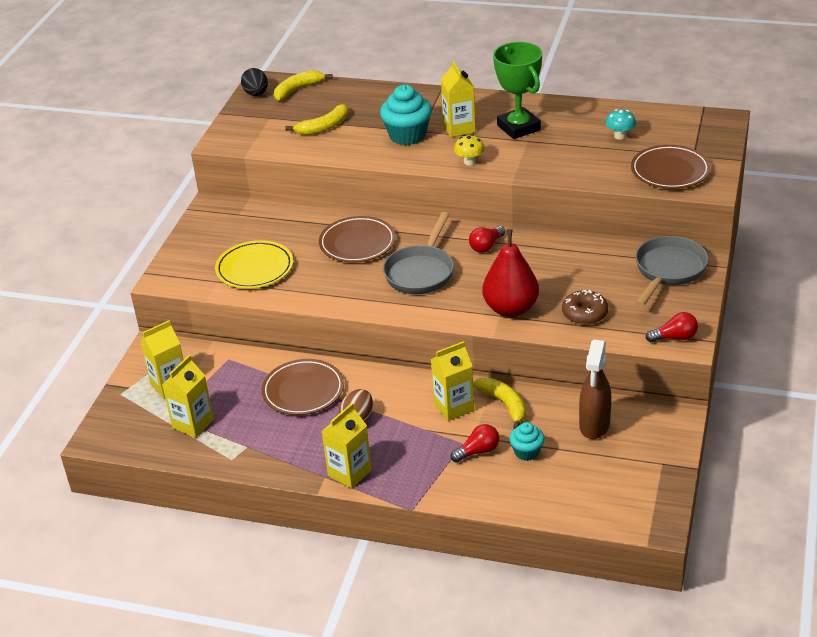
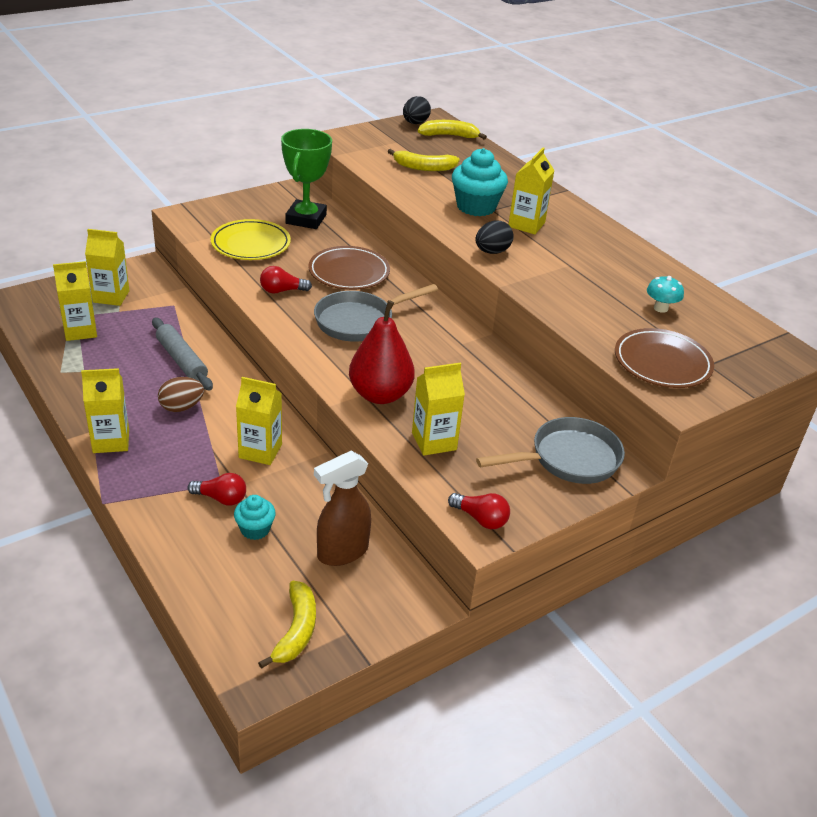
camera: 35 degrees right, 0 degrees up
(303, 391) = (182, 360): brown plate -> grey rolling pin
(469, 162) = (492, 252): yellow mushroom -> black egg
(486, 246) = (441, 336): red light bulb -> red light bulb (282, 291)
(504, 405) = (300, 479): yellow banana -> yellow banana (296, 631)
(518, 128) = (578, 251): green trophy -> green trophy (306, 219)
(584, 314) = (434, 441): brown donut -> yellow carton

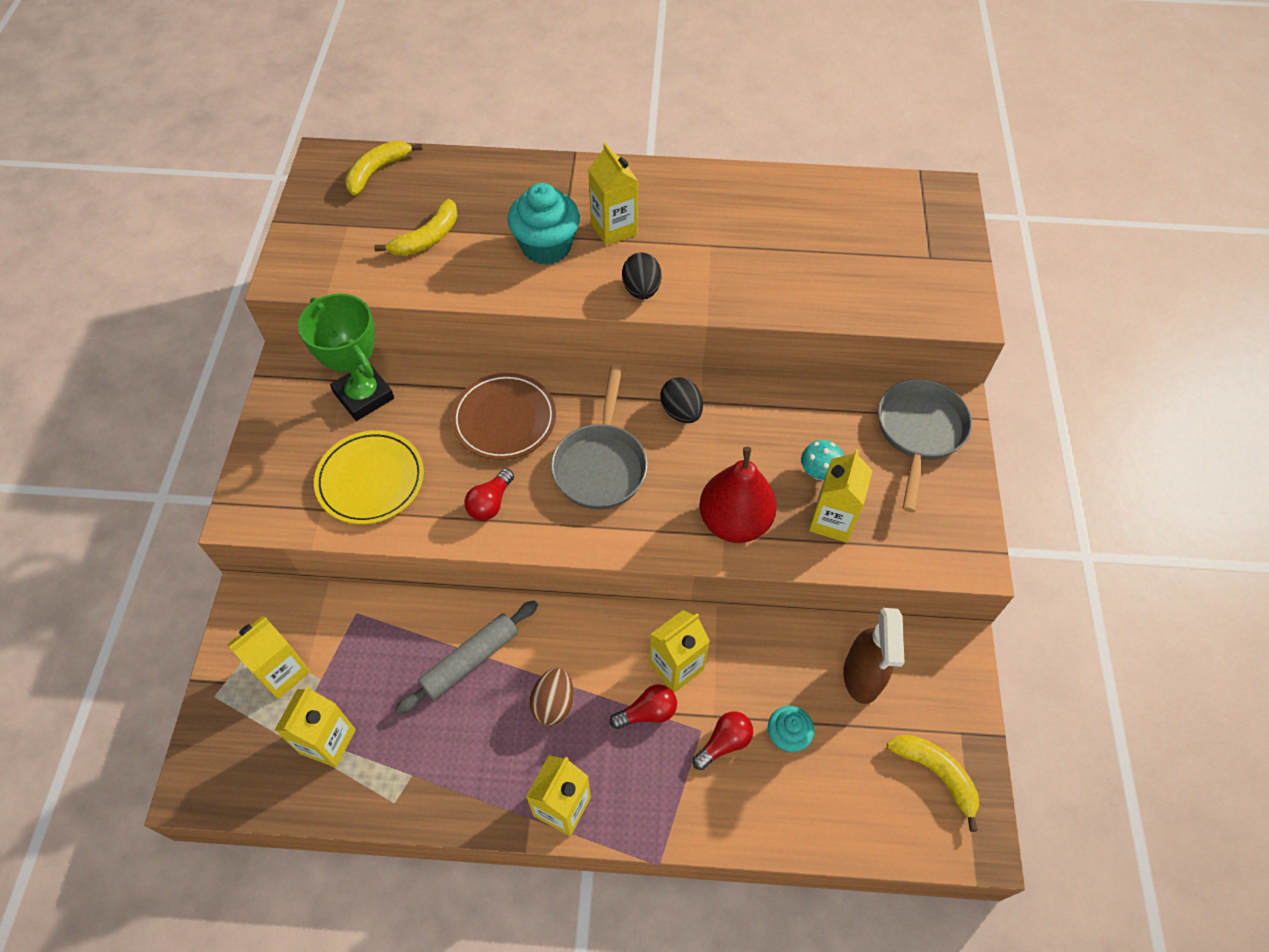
camera: 50 degrees left, 20 degrees up
(182, 360) = (470, 660): grey rolling pin -> grey rolling pin turned 45 degrees counterclockwise
(415, 123) = (320, 182): black egg -> black egg (681, 412)
(480, 519) = (956, 552): red light bulb -> red light bulb (647, 712)
(660, 308) = (828, 229): turquoise mushroom -> turquoise mushroom (819, 472)
(662, 363) = (908, 287): brown plate -> none

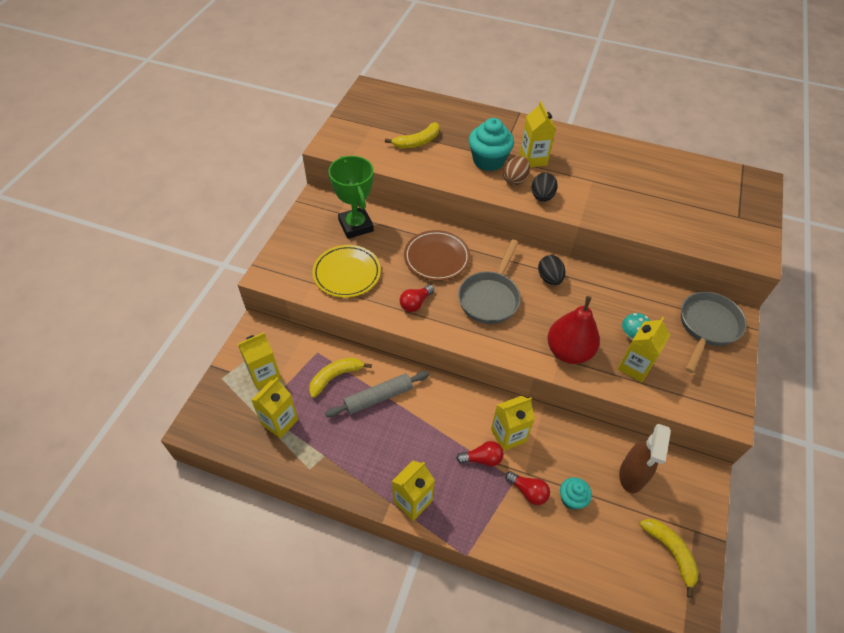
camera: 15 degrees right, 5 degrees down
(378, 171) = (398, 100): yellow banana -> yellow banana (335, 377)
(553, 704) = (423, 437): brown egg -> brown egg (515, 180)
(724, 743) = (528, 491): red light bulb -> red light bulb turned 60 degrees clockwise

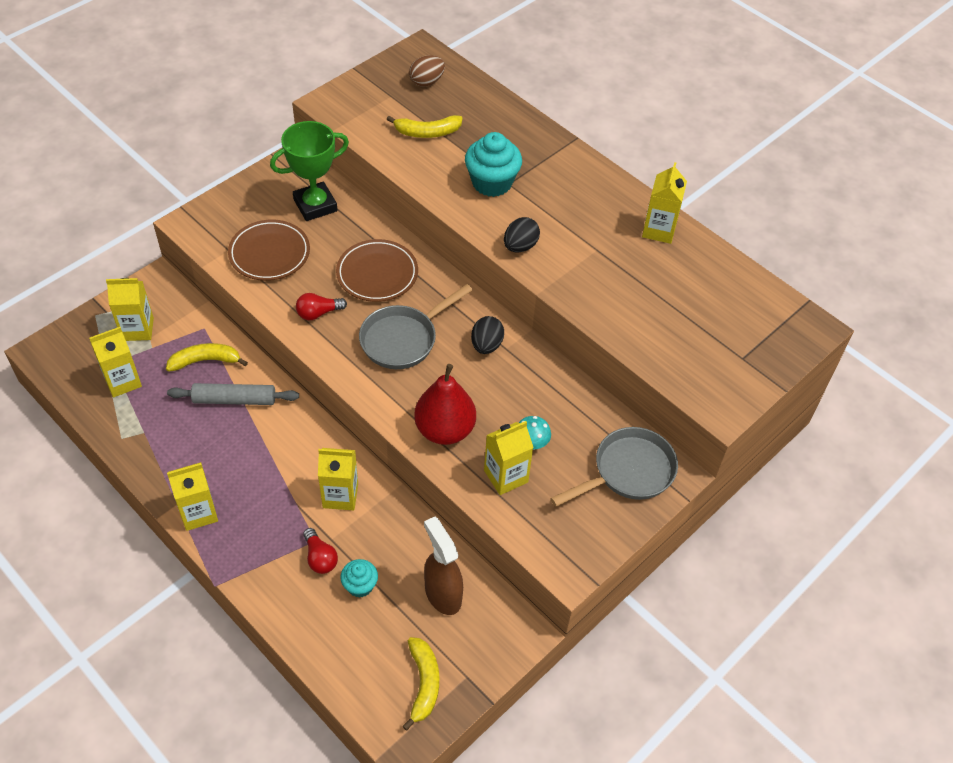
camera: 25 degrees right, 0 degrees up
(347, 273) = (269, 253): yellow plate -> brown plate
(356, 226) = (315, 205): green trophy -> green trophy turned 60 degrees clockwise
(482, 459) = (296, 505): red light bulb -> none
(515, 180) = (505, 215): brown egg -> brown egg (426, 82)
(533, 159) = (546, 199): yellow carton -> yellow carton (659, 230)
(632, 475) = (442, 594): brown spray bottle -> brown spray bottle turned 105 degrees clockwise

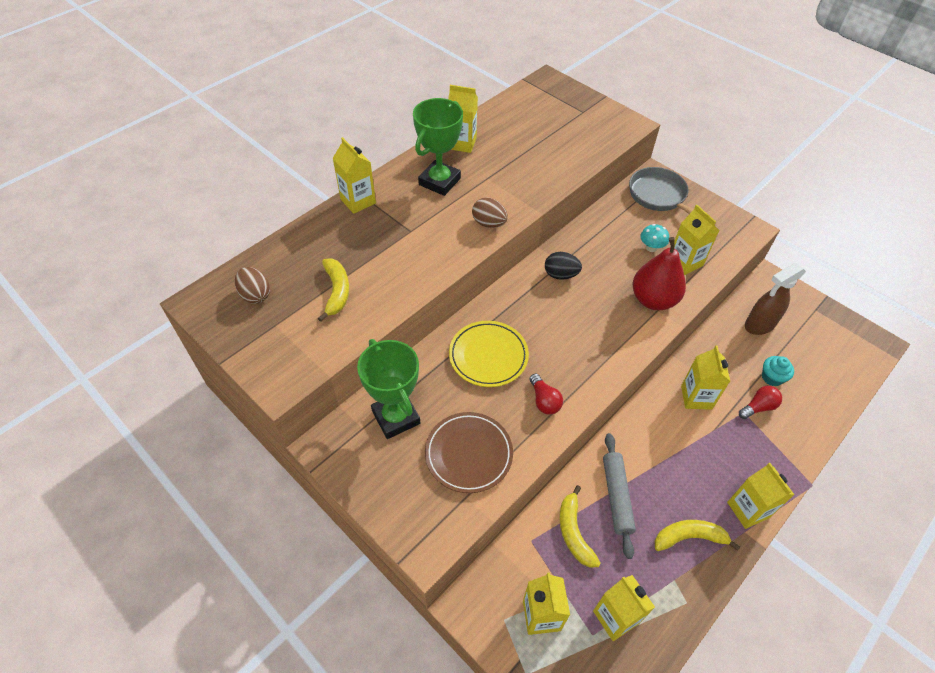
camera: 90 degrees left, 0 degrees up
(377, 274) = (488, 356): brown plate -> yellow plate
(403, 339) = (564, 332): grey pan -> none
(423, 684) = (832, 334): yellow banana -> yellow banana (689, 537)
(492, 182) = (409, 242): turquoise cupcake -> none
(520, 246) = (489, 223): black egg -> brown egg
(553, 144) = (358, 201): none -> yellow carton
(588, 208) = (439, 181): none -> green trophy

